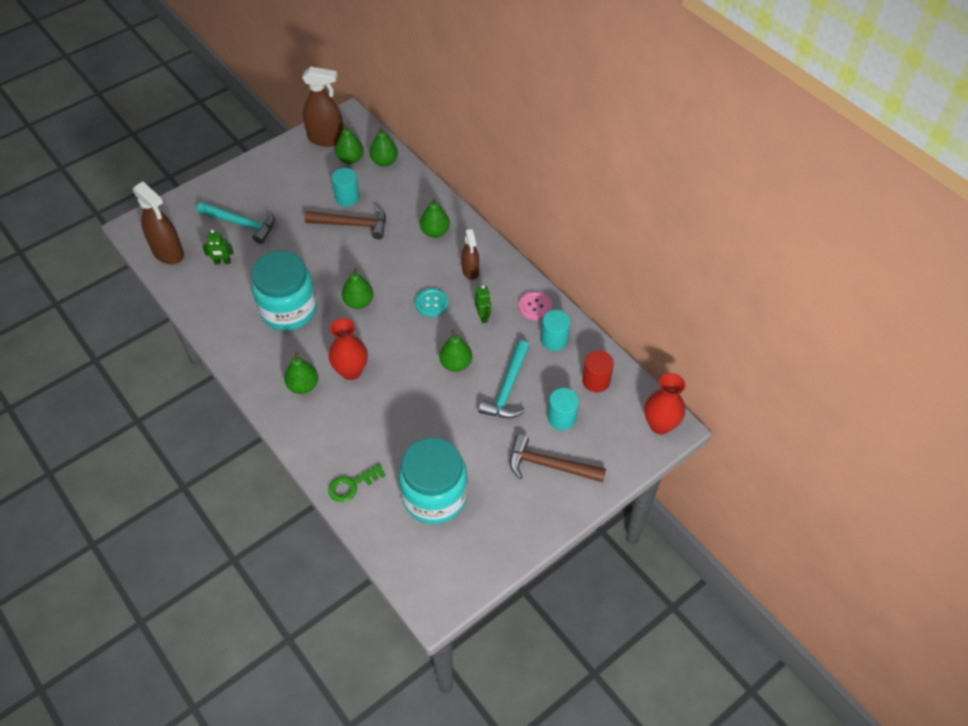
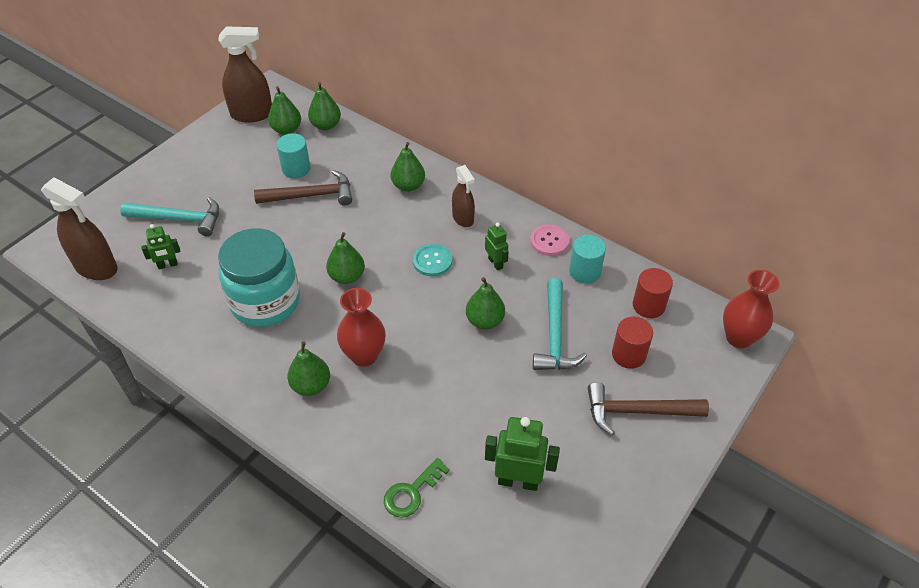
camera: 15 degrees left, 5 degrees down
(434, 496) = (518, 481): turquoise jar -> green robot
(562, 418) = (628, 354): turquoise cylinder -> red cylinder

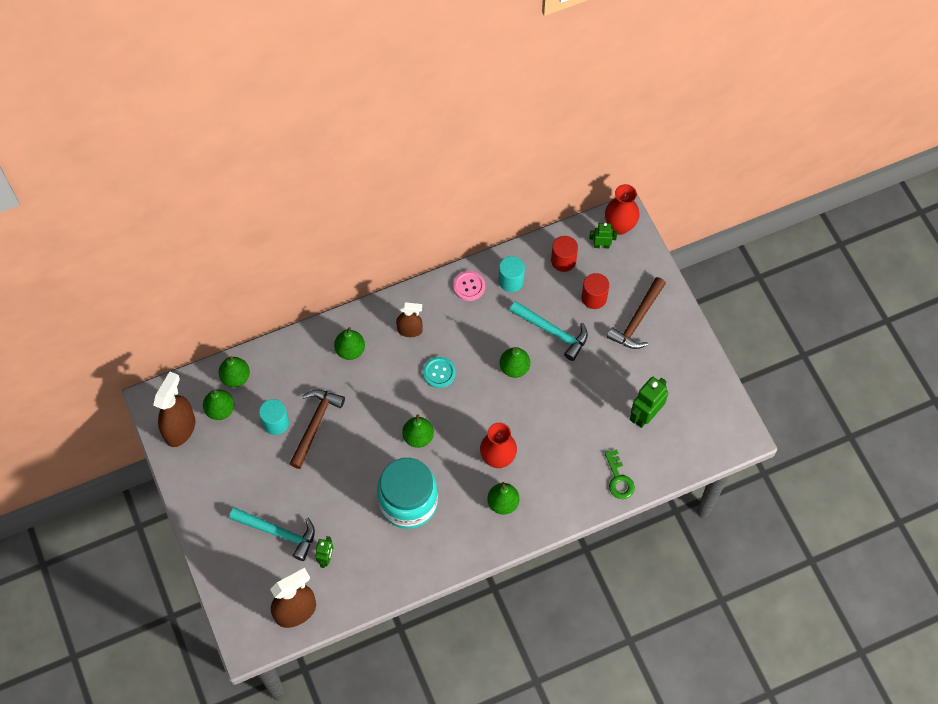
camera: 60 degrees left, 15 degrees up
(179, 219) = (278, 532): turquoise hammer -> turquoise hammer turned 75 degrees clockwise
(495, 263) = (467, 332): green robot -> green robot (601, 245)

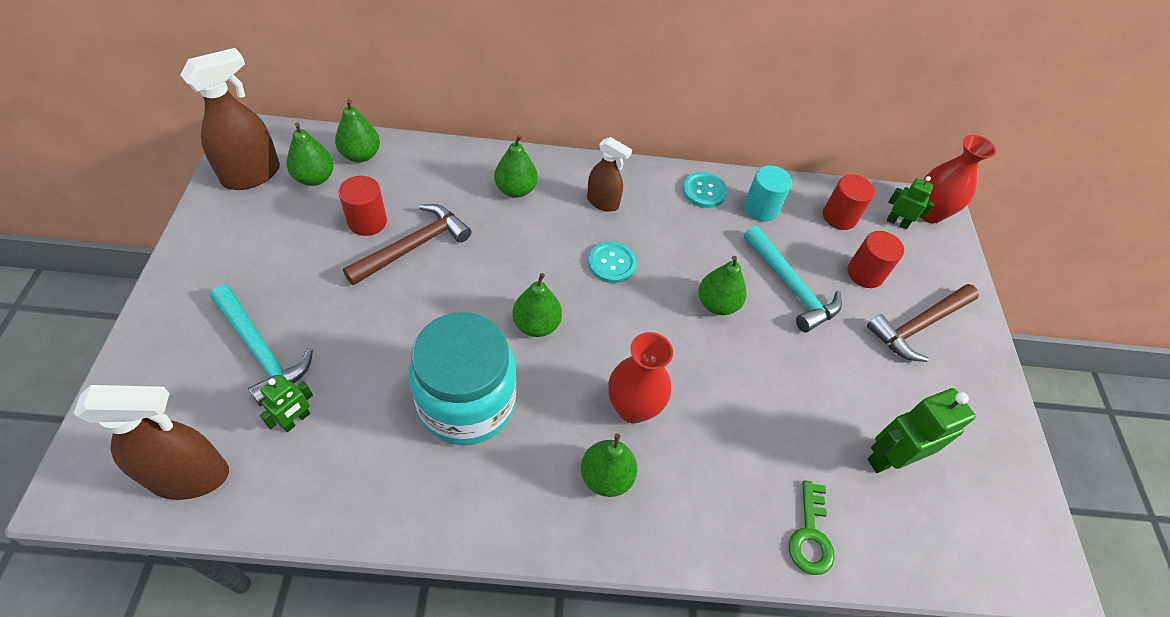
camera: 20 degrees right, 10 degrees down
(276, 423) = (367, 221): turquoise cylinder -> red cylinder
(469, 286) = (704, 191): pink button -> turquoise button

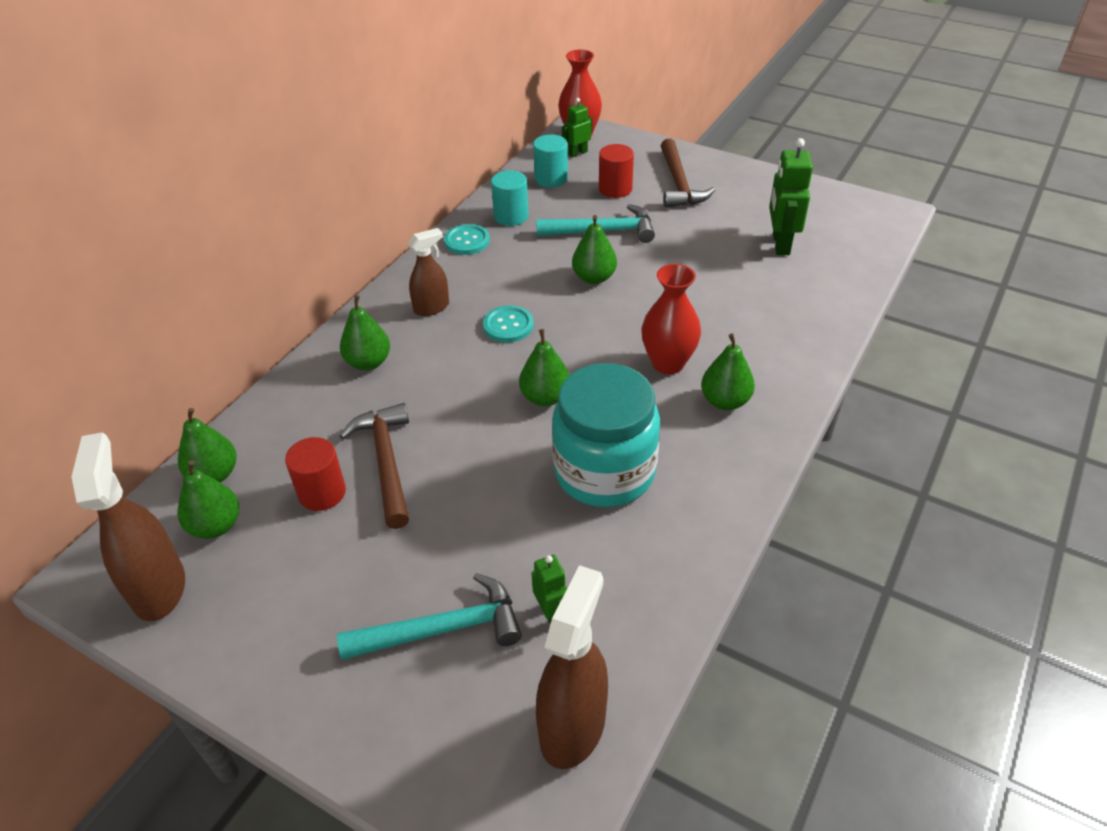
camera: 55 degrees left, 10 degrees down
(810, 535) = (824, 307): green key -> none
(839, 217) = (551, 179): red cylinder -> turquoise cylinder

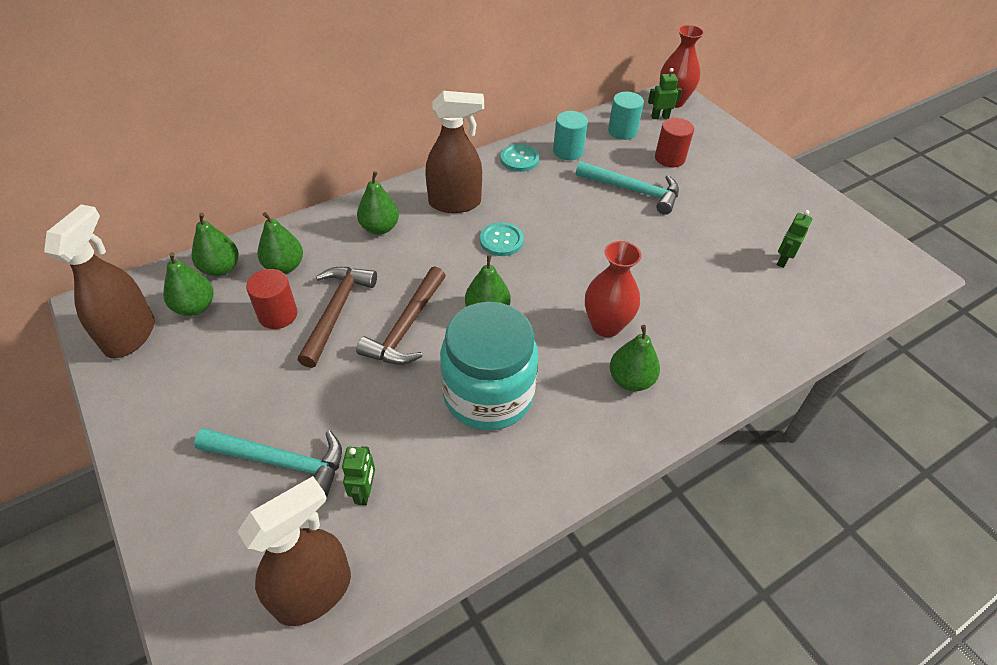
camera: 25 degrees right, 5 degrees up
(432, 307) = (455, 203): brown spray bottle -> brown spray bottle, size x1.62
(594, 278) = (597, 227): green pear -> green pear (284, 266)
(679, 183) = (728, 173): brown hammer -> brown hammer (407, 327)
(780, 244) = (782, 260): green robot -> green robot, size x0.58

